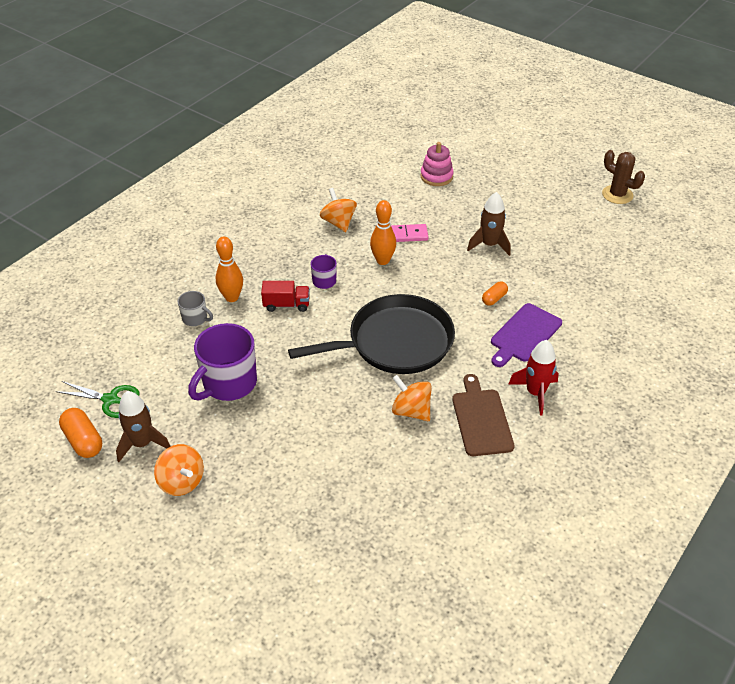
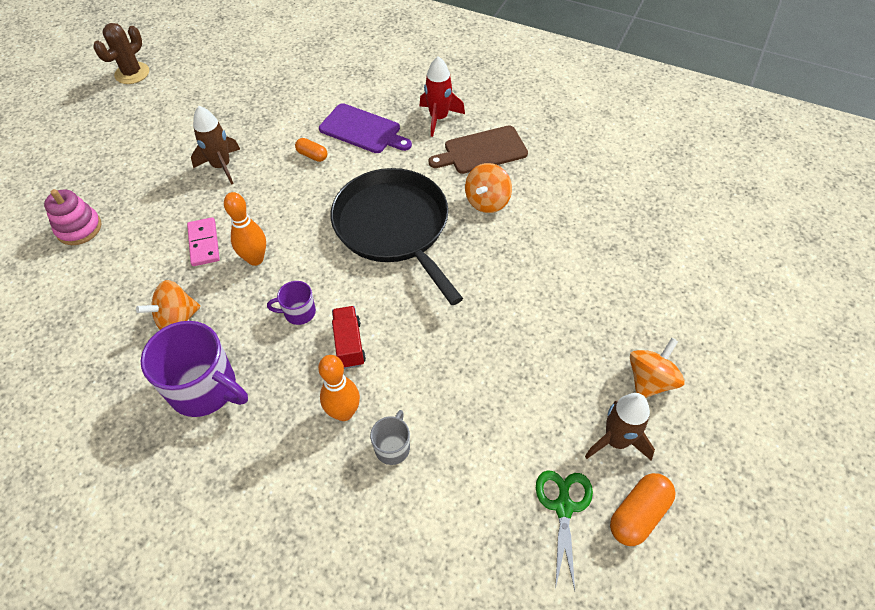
camera: 100 degrees left, 10 degrees up
(228, 383) = (497, 374): purple mug -> purple mug (205, 389)

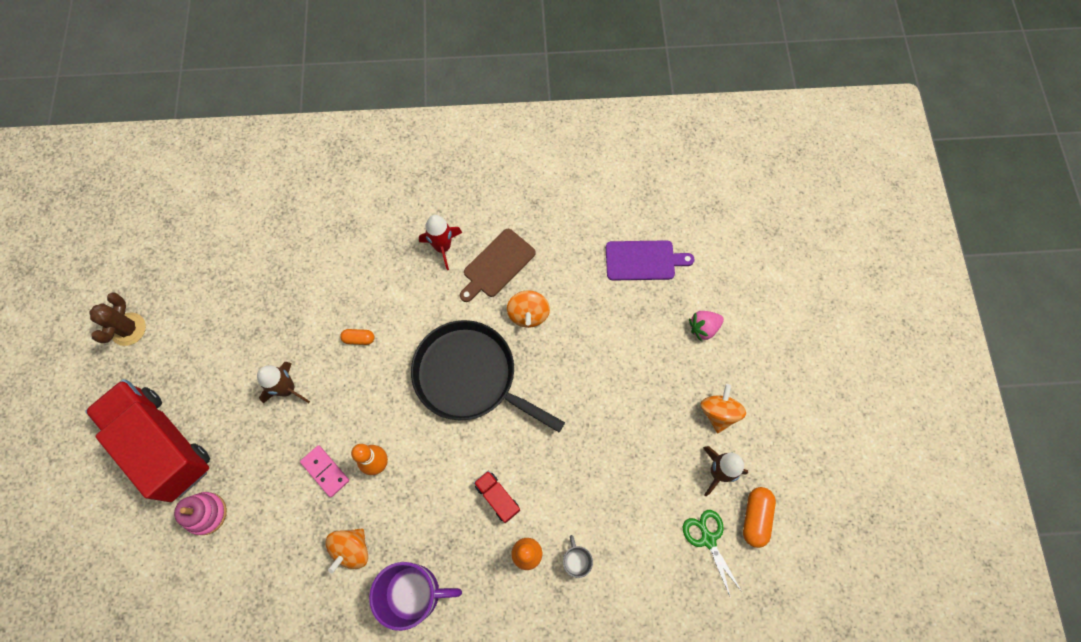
camera: 30 degrees left, 15 degrees up
(89, 162) = (163, 445): none -> red truck
(298, 312) = (443, 492): purple mug -> none
(363, 130) = (386, 291): purple cutting board -> purple cutting board (643, 260)
(676, 292) = (703, 328): none -> pink strawberry

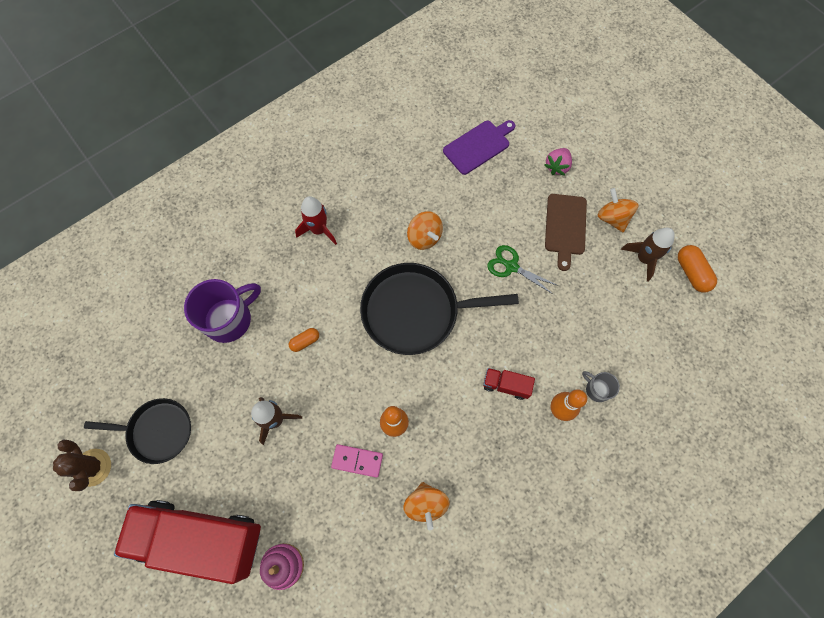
camera: 35 degrees left, 0 degrees up
(194, 334) = (157, 431): none -> black pan
(414, 593) = (499, 500): purple mug -> purple mug (229, 319)
(497, 265) = (372, 216): brown cutting board -> brown cutting board (565, 227)
(708, 539) = (673, 309): green scissors -> green scissors (511, 266)

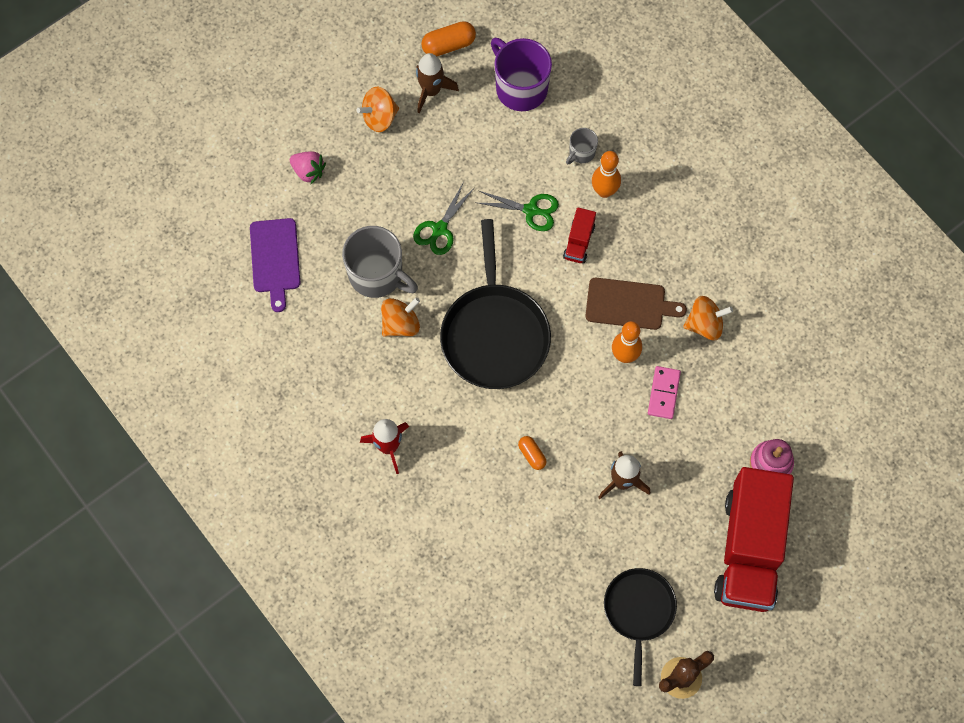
camera: 90 degrees left, 0 degrees up
(229, 319) = (505, 544): purple mug -> purple mug (520, 87)
(467, 219) = (377, 275): none -> grey mug
(478, 146) = (275, 259): purple cutting board -> purple cutting board turned 150 degrees counterclockwise
(534, 343) = (531, 210): none -> green scissors
(565, 227) = (390, 168): brown cutting board -> brown cutting board (629, 304)

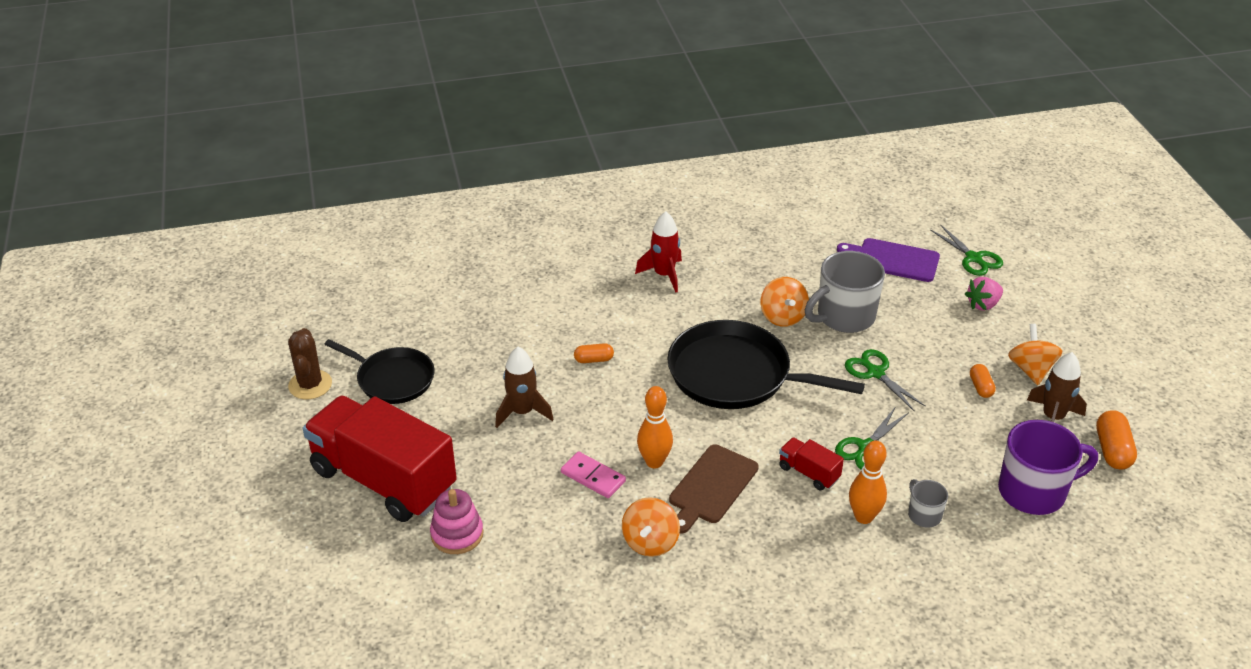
camera: 115 degrees right, 30 degrees down
(242, 194) = (973, 258): none -> green scissors
(419, 148) = (980, 387): none -> orange capsule

